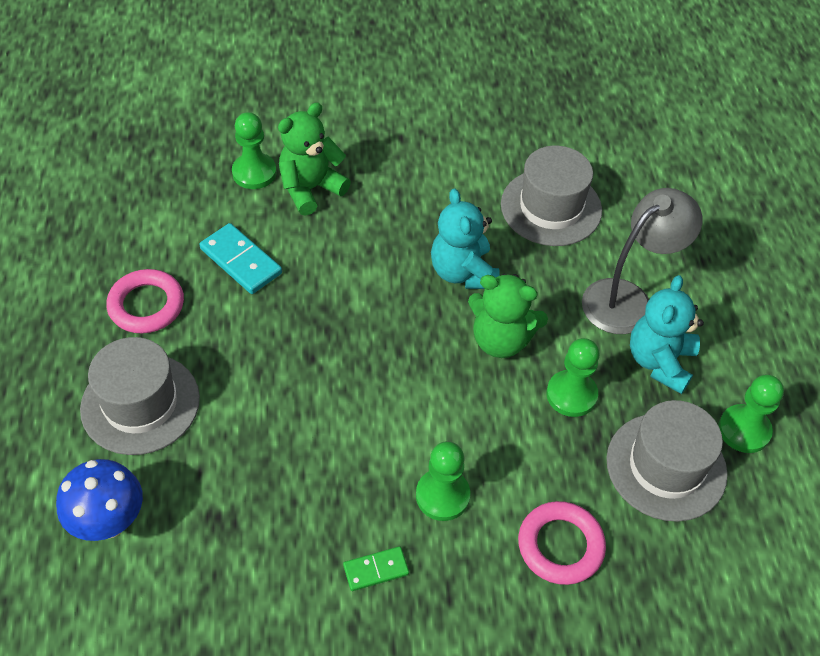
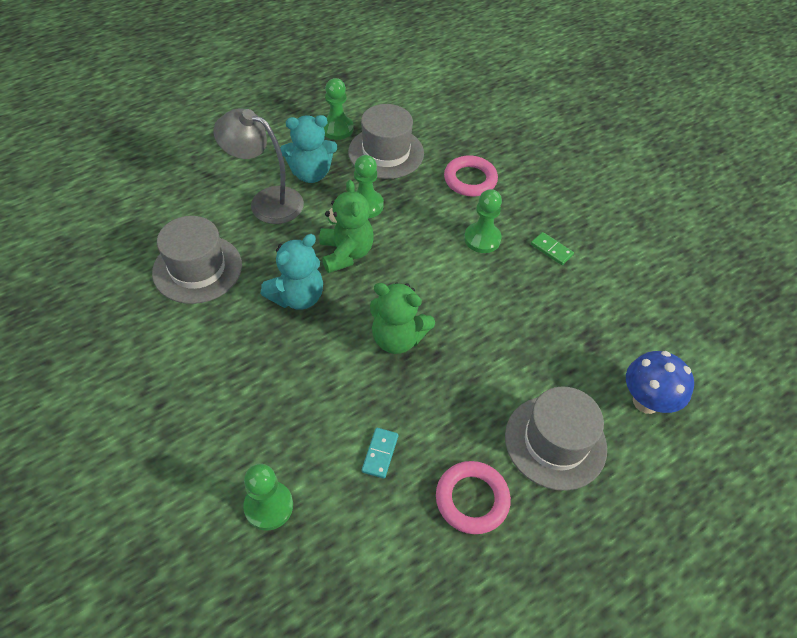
camera: 120 degrees left, 0 degrees up
(241, 261) = (380, 454): turquoise domino -> turquoise domino, size x0.61
(310, 189) = (264, 445): green teddy bear -> green teddy bear (397, 338)

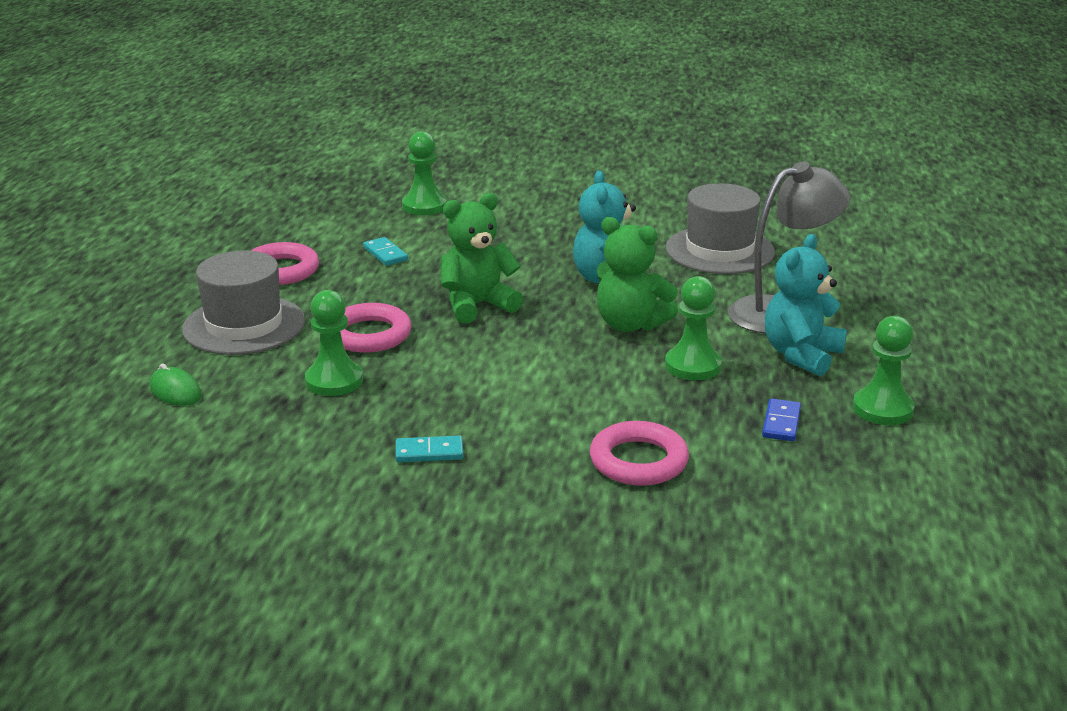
camera: 135 degrees right, 25 degrees down
(386, 152) = (781, 423): grey hat -> blue domino
(482, 239) = (523, 414): green pawn -> green pawn (334, 381)
(489, 363) = (369, 335): none -> pink ring
(551, 250) = (429, 452): green domino -> turquoise domino
(646, 401) = (175, 391): blue mushroom -> green mouse

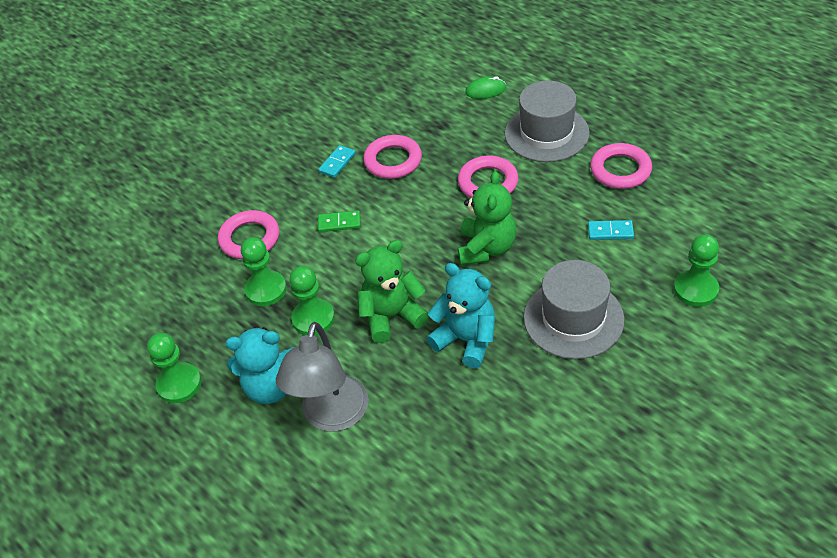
camera: 130 degrees right, 20 degrees up
(334, 381) = (443, 151): green pawn -> green pawn (266, 290)
(386, 410) = (393, 161): none -> pink ring
(537, 406) = (339, 223): none -> green domino
(719, 250) = (461, 447): grey hat -> grey hat (573, 318)
(781, 423) = (217, 322): blue domino -> none
(801, 355) = (271, 386): turquoise teddy bear -> turquoise teddy bear turned 105 degrees clockwise

